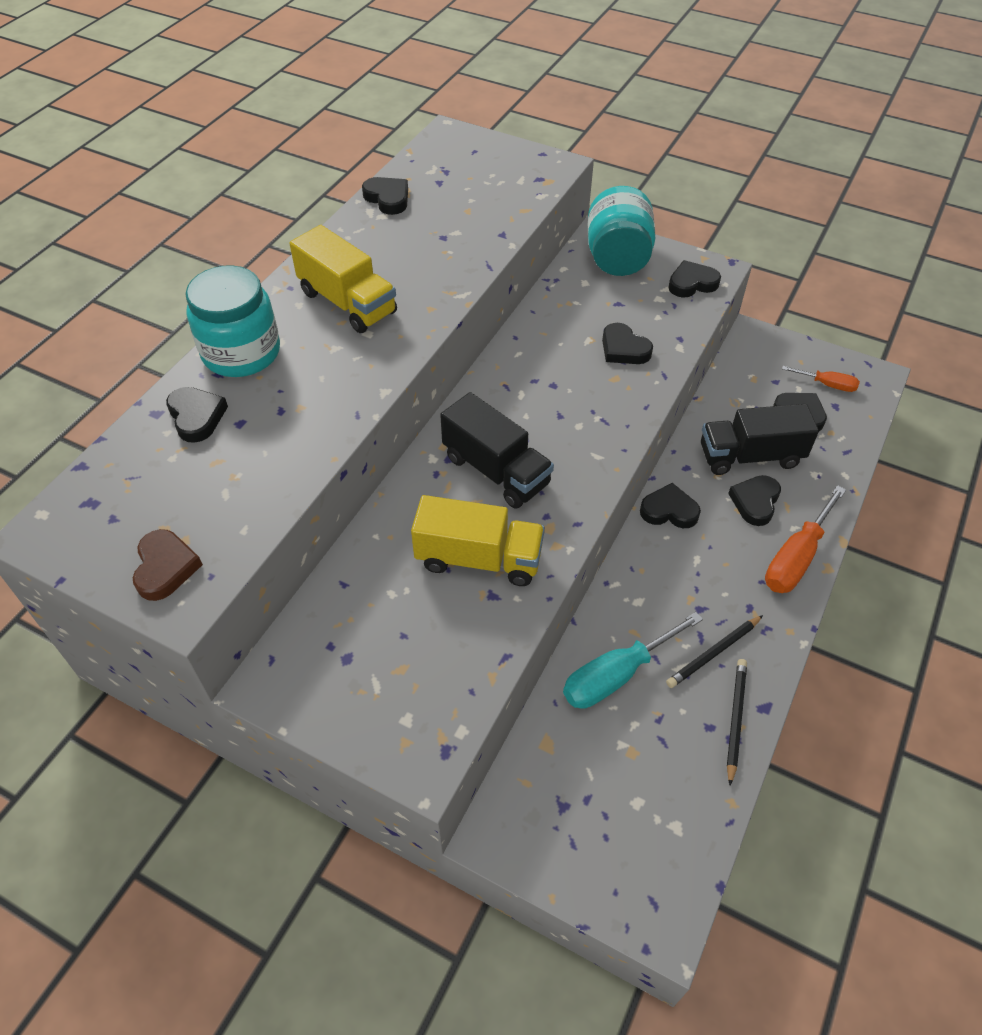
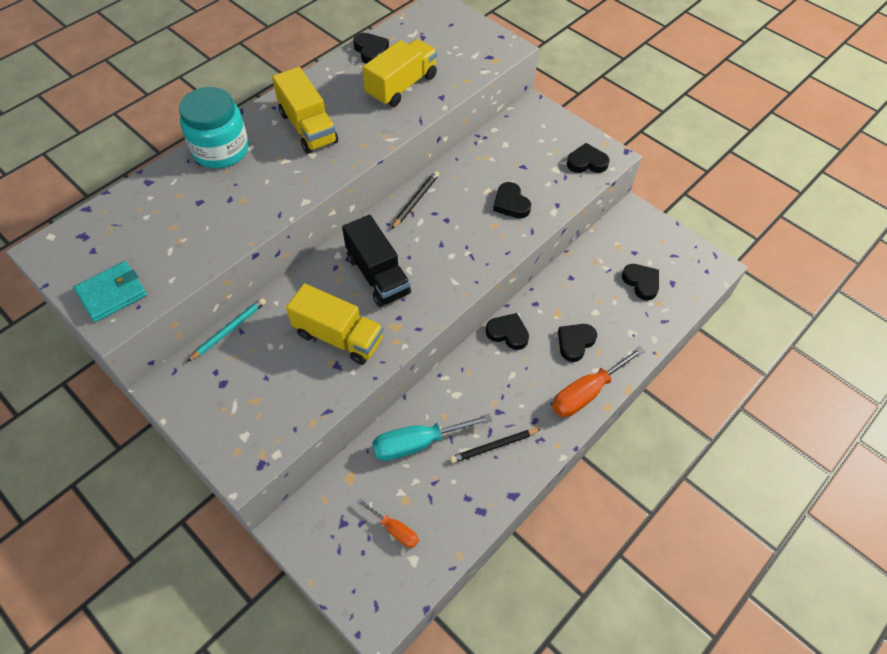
camera: 15 degrees right, 5 degrees up
(165, 568) = (112, 293): brown heart -> turquoise wallet
(196, 417) = (173, 191): black heart -> none
(326, 587) = (229, 330): none -> turquoise pencil
(446, 231) = (401, 86): none -> yellow truck
(617, 258) = (538, 130): turquoise jar -> none
(735, 719) = (488, 498): black pencil -> black pencil (416, 200)
(750, 456) = (587, 306): black truck -> none
(827, 385) = (674, 264): orange screwdriver -> orange screwdriver (394, 529)

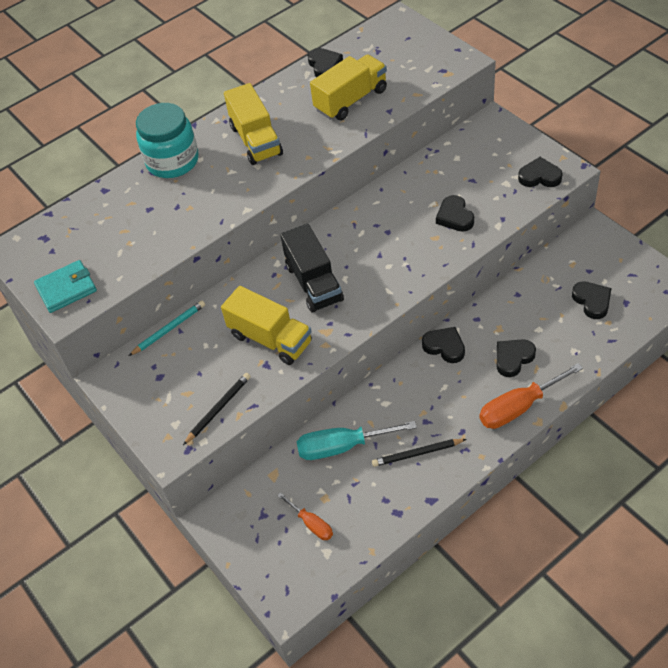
camera: 15 degrees right, 5 degrees down
(416, 200) = (359, 212): black pencil -> black pencil (218, 409)

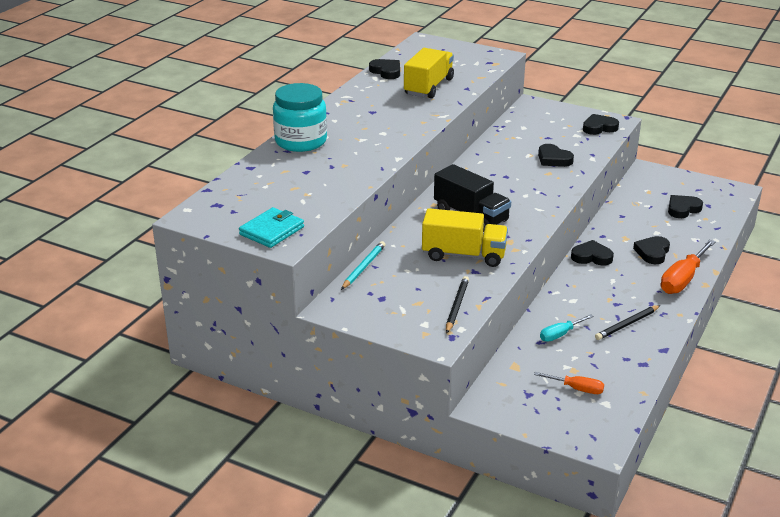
camera: 30 degrees left, 20 degrees down
(256, 140) = (367, 119): yellow truck -> none
(342, 446) = (560, 334): turquoise screwdriver -> turquoise screwdriver, size x0.57
(592, 301) = (683, 209): black heart -> black heart turned 75 degrees counterclockwise

